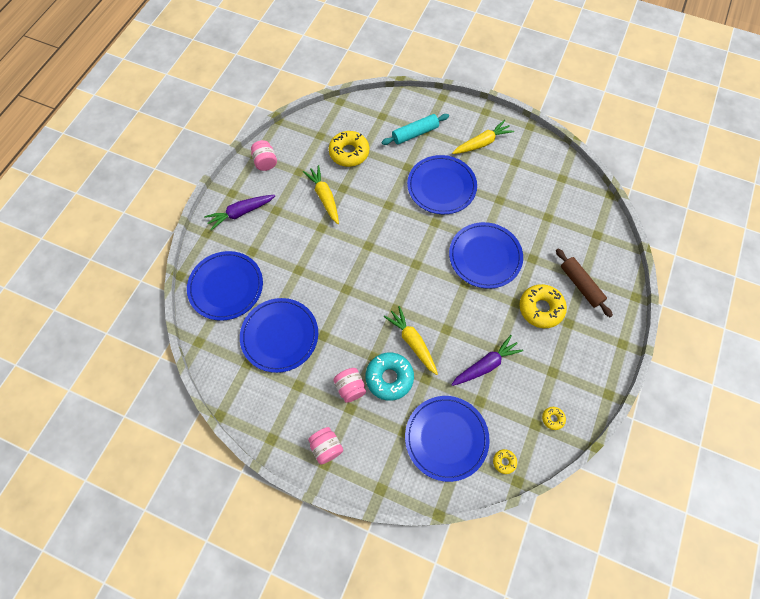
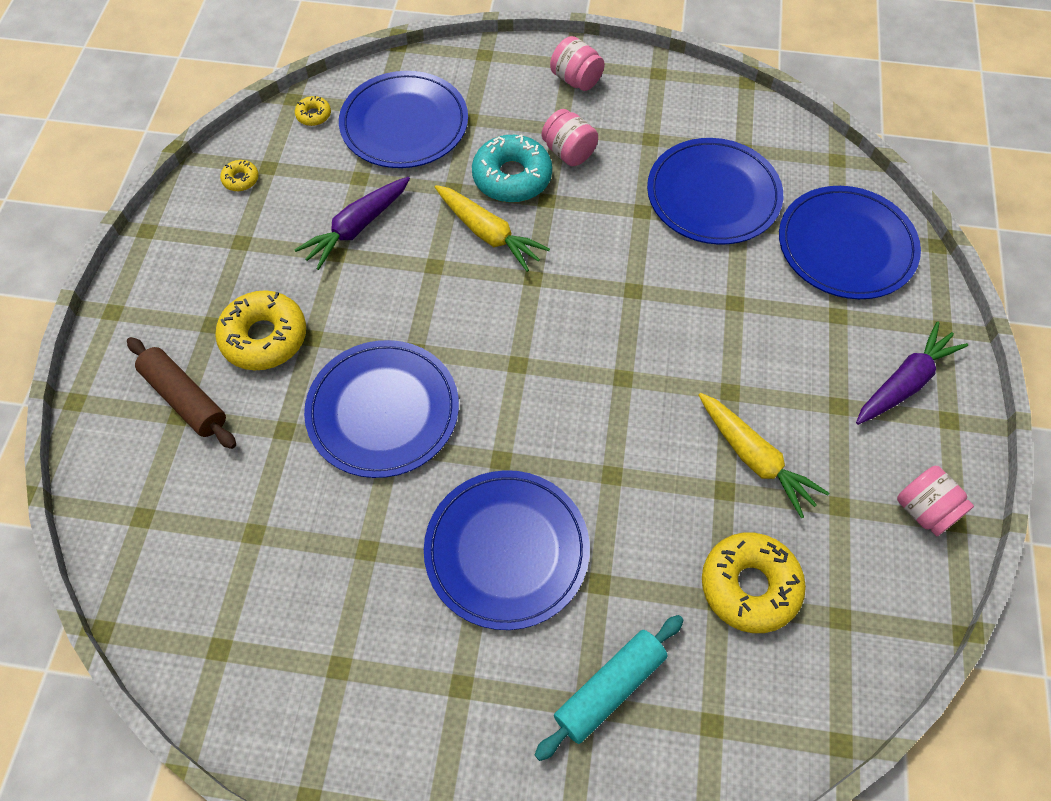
camera: 165 degrees right, 5 degrees down
(482, 143) = (431, 705): yellow carrot -> none

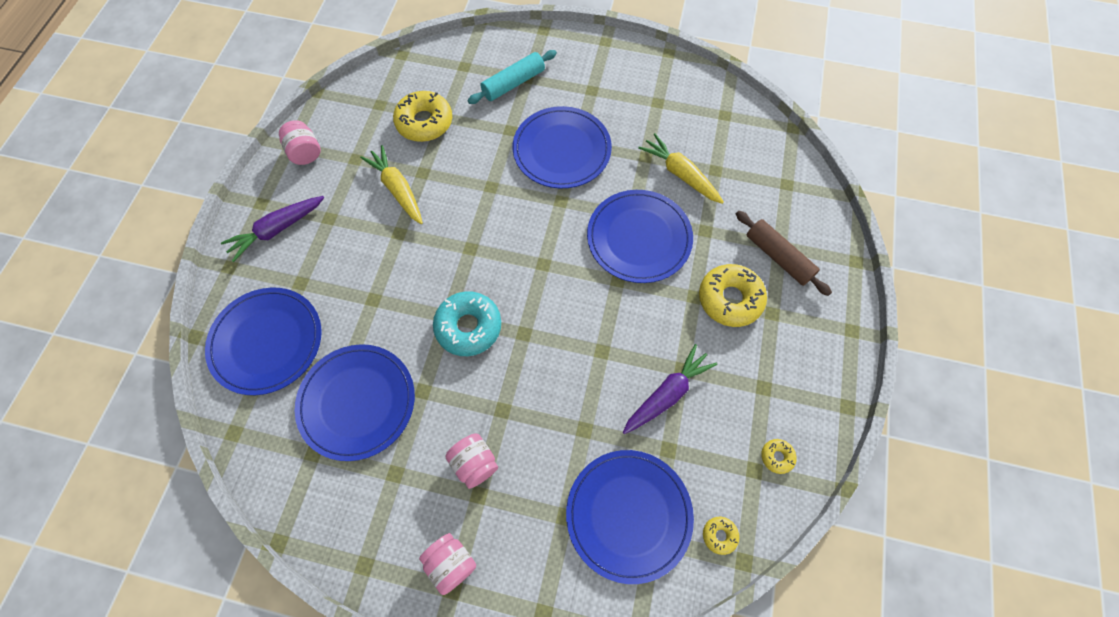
camera: 175 degrees left, 5 degrees up
(488, 233) = (556, 378): yellow carrot -> yellow carrot (680, 174)
(512, 177) = (530, 438): turquoise donut -> turquoise donut (468, 327)

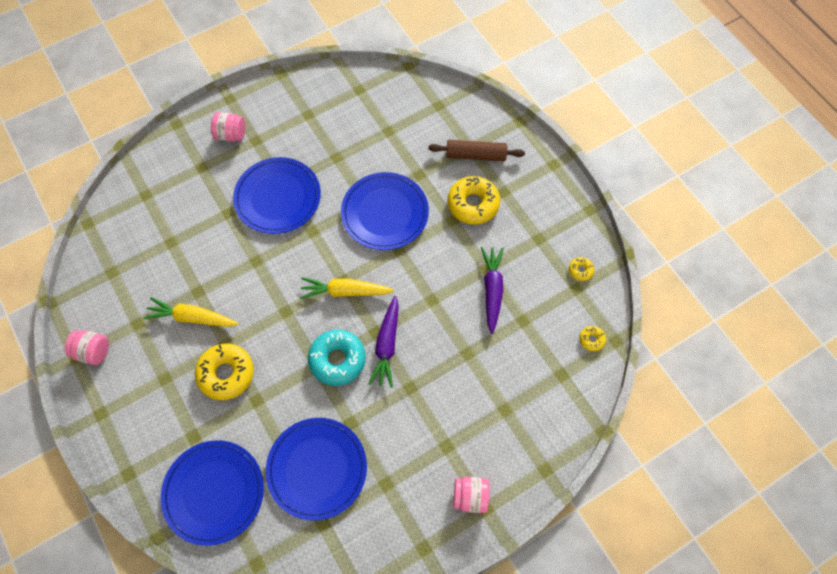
camera: 45 degrees left, 0 degrees up
(277, 230) = (135, 419): purple carrot -> purple carrot (387, 345)
(424, 122) = (160, 257): yellow donut -> yellow donut (226, 374)
(474, 463) = (426, 432): pink jar -> pink jar (231, 135)
(513, 83) = (195, 179): turquoise rolling pin -> none
(628, 515) = (537, 375): blue plate -> none
(680, 174) = (369, 151): yellow carrot -> yellow carrot (345, 291)

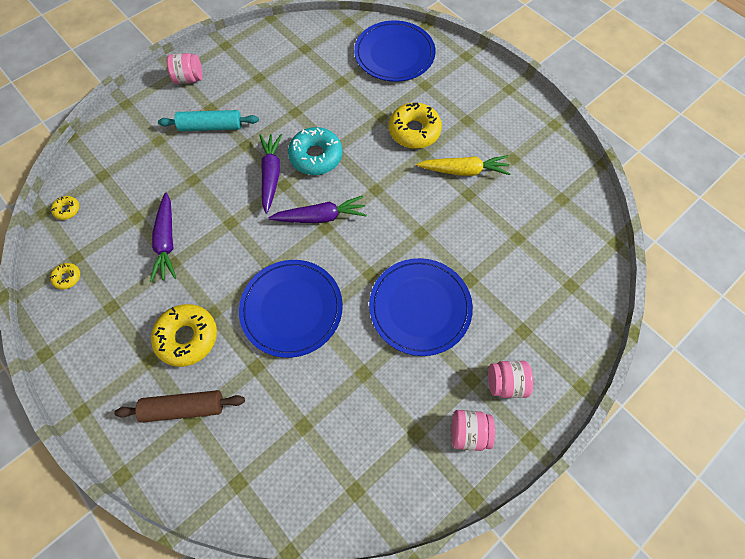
camera: 170 degrees right, 0 degrees up
(93, 351) = (540, 130): pink jar -> pink jar (468, 432)
(317, 468) = (316, 79): blue plate -> none
(345, 291) = (320, 217): yellow carrot -> purple carrot
(446, 418) = (211, 127): none -> turquoise rolling pin

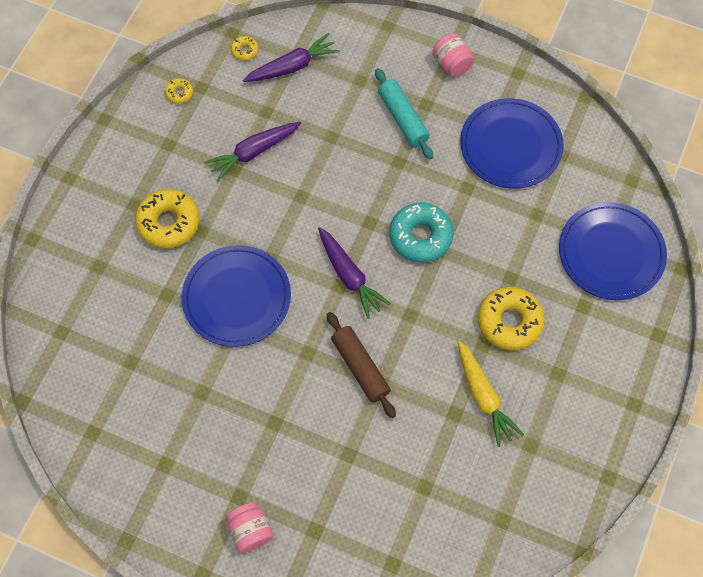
camera: 65 degrees right, 0 degrees up
(184, 408) = (105, 255): brown rolling pin -> brown rolling pin (360, 367)
(271, 175) = (374, 205): purple carrot -> purple carrot (292, 66)
(420, 307) = (293, 416): blue plate -> blue plate (510, 146)
(468, 432) = (186, 513): pink jar -> none

